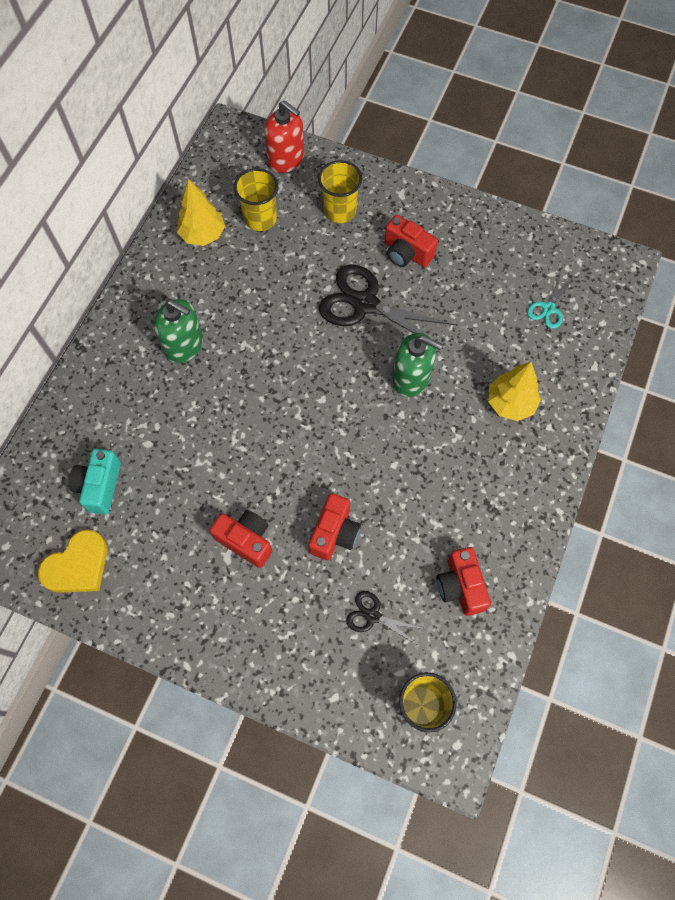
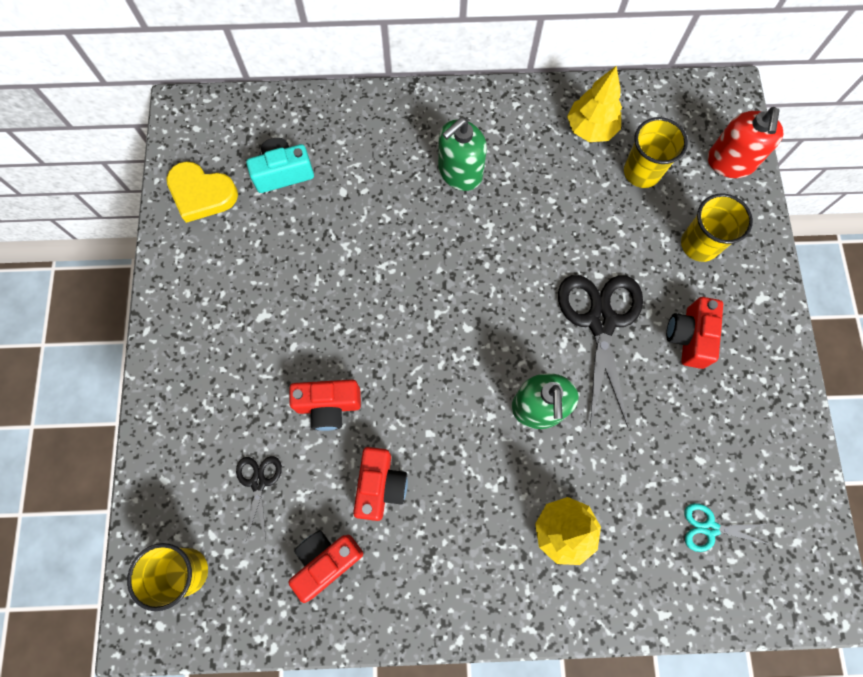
camera: 65 degrees right, 5 degrees up
(184, 345) = (460, 172): green soap dispenser -> green soap dispenser turned 45 degrees clockwise
(246, 540) = (285, 325): red camera -> red camera (380, 486)

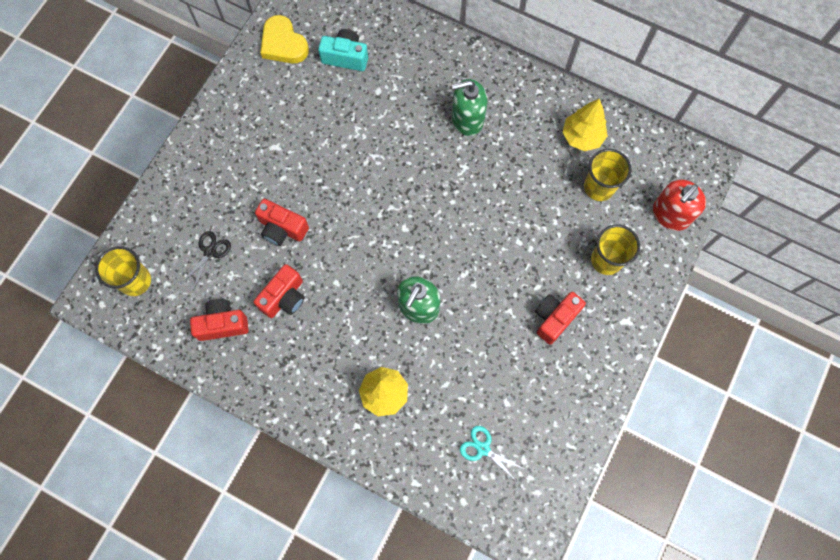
camera: 30 degrees right, 0 degrees up
(600, 321) = (499, 274): black scissors -> none

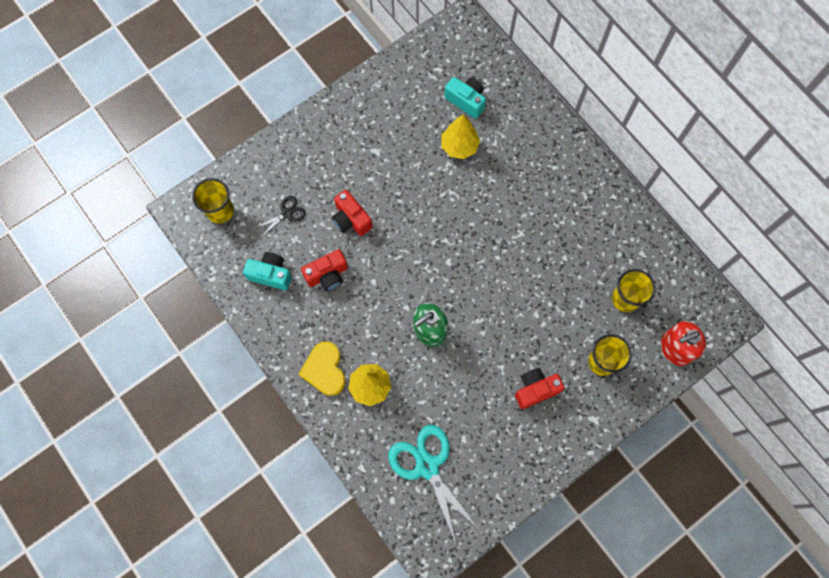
camera: 25 degrees right, 0 degrees up
(222, 324) = (271, 274): red camera -> turquoise camera
(283, 44) = (421, 69): yellow heart -> yellow heart (324, 370)
(467, 119) = (542, 195): green soap dispenser -> none
(483, 449) = (427, 466): turquoise scissors -> turquoise scissors, size x2.01
(582, 137) = (631, 250): yellow tree -> yellow tree (459, 146)

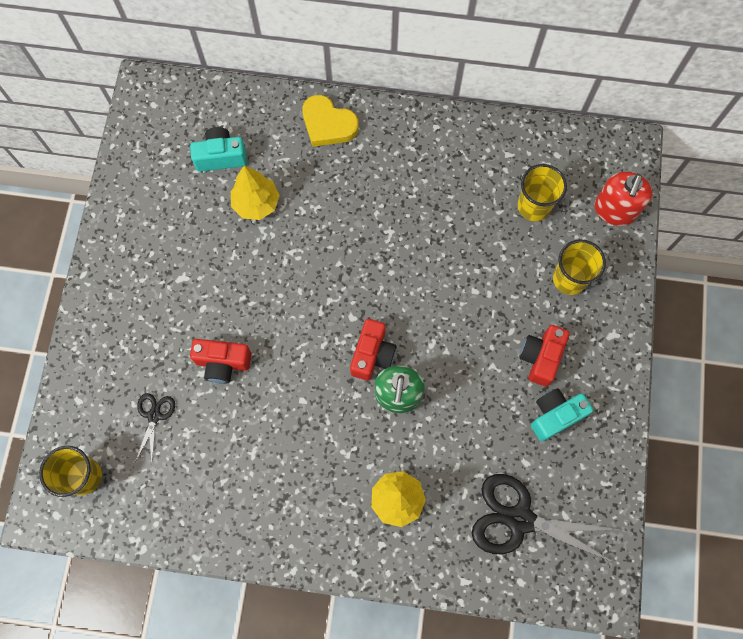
camera: 45 degrees left, 0 degrees up
(271, 274) = (197, 488): turquoise camera -> turquoise camera (555, 415)
(324, 370) = (340, 527): yellow heart -> yellow heart (328, 124)
(327, 275) = (253, 436): red camera -> red camera (372, 355)
(427, 466) = (520, 519): turquoise scissors -> black scissors

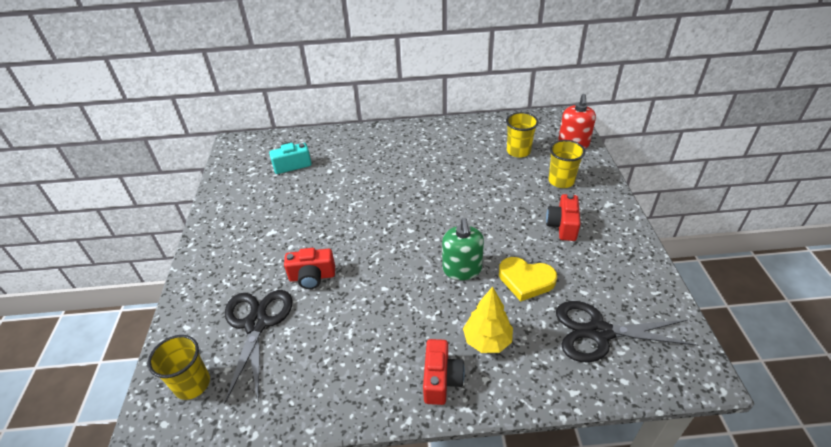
camera: 10 degrees left, 30 degrees down
(154, 416) = (256, 324): black scissors -> black scissors, size x2.01
(256, 203) = (322, 183): yellow tree -> none
(328, 124) = (364, 138): yellow heart -> yellow heart (526, 280)
(372, 355) = (433, 248): red camera -> red camera (441, 380)
(555, 415) = (591, 257): turquoise camera -> none

